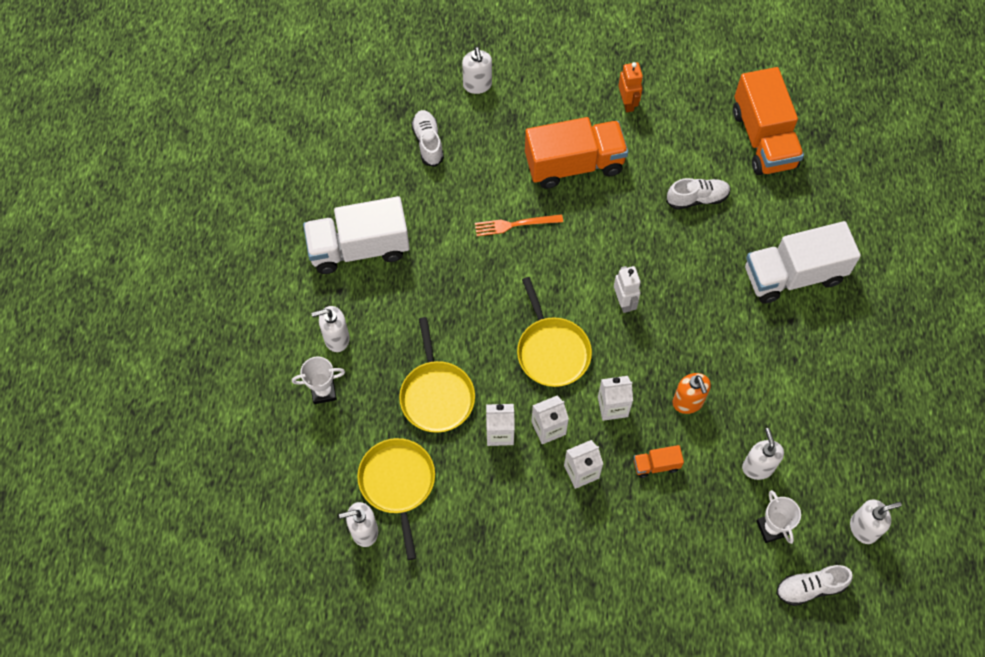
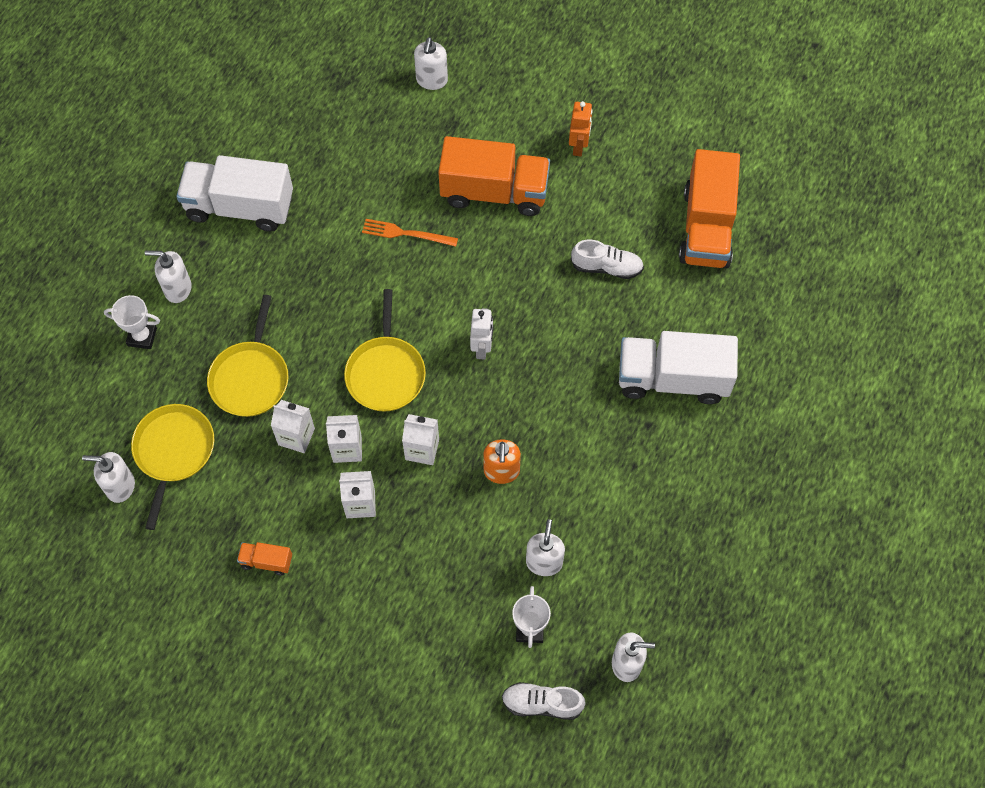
camera: 20 degrees right, 0 degrees up
(428, 142) = (355, 123): white shoe -> none
(656, 465) = (439, 523): orange truck -> orange truck (266, 561)

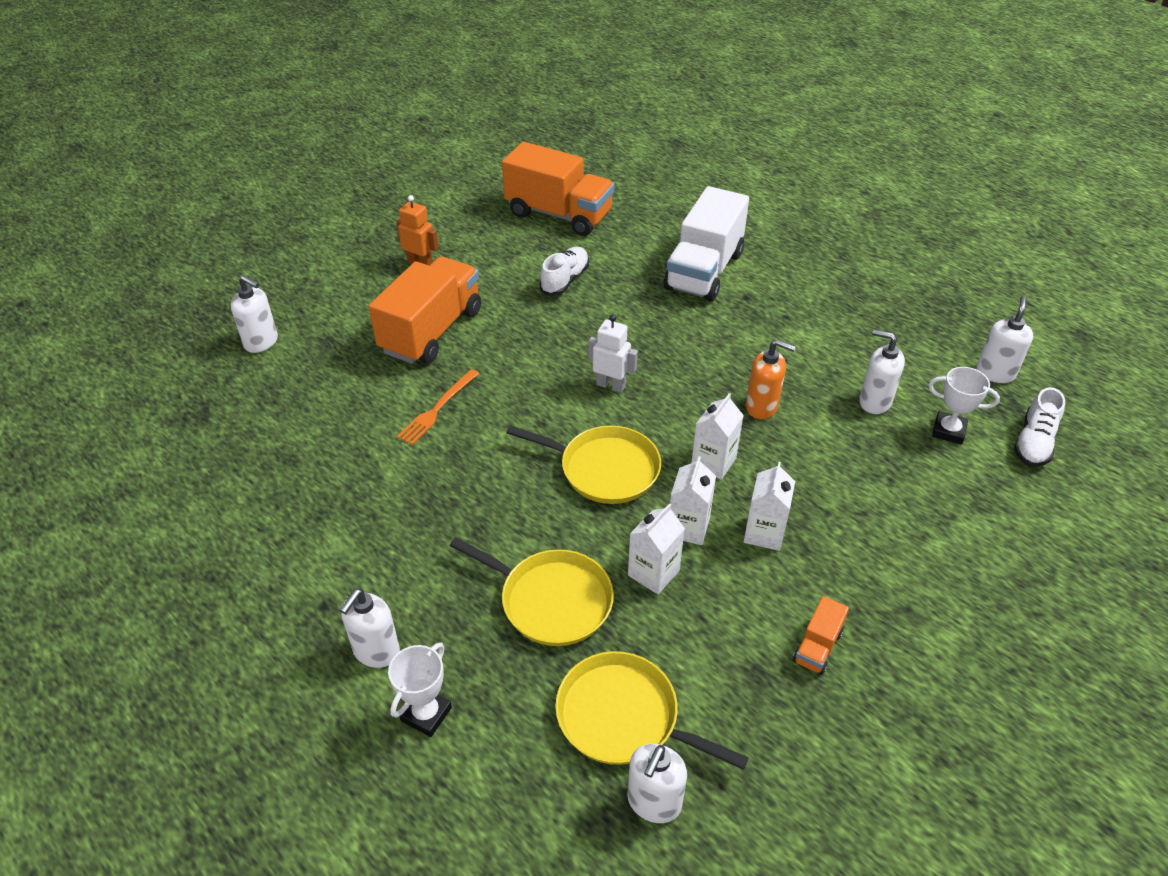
camera: 70 degrees left, 20 degrees down
(240, 207) = (298, 551): white truck -> none

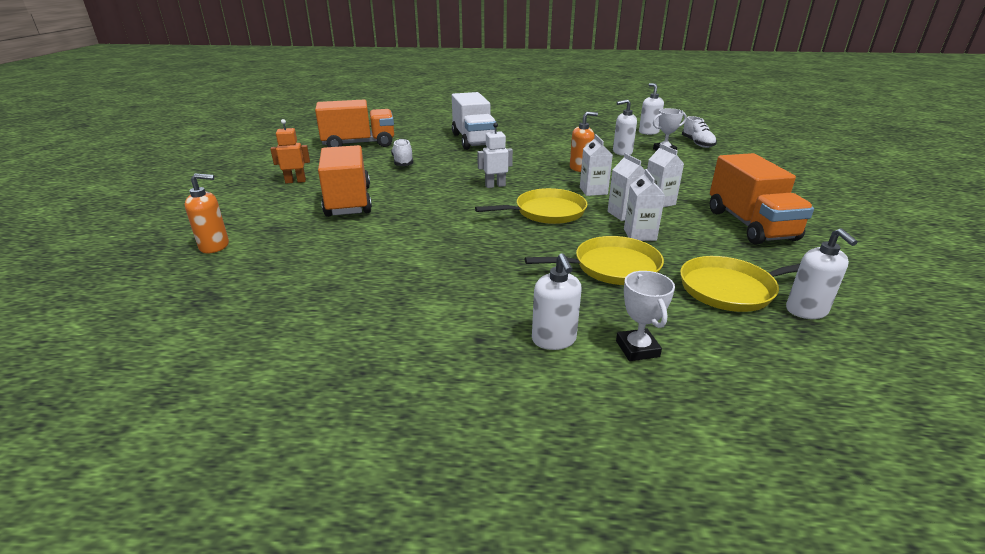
camera: 40 degrees left, 15 degrees down
(261, 342) = (215, 246): white soap dispenser -> orange soap dispenser
(437, 409) = (406, 227): orange fork -> none
(817, 647) = (750, 225): orange truck -> orange truck, size x2.31

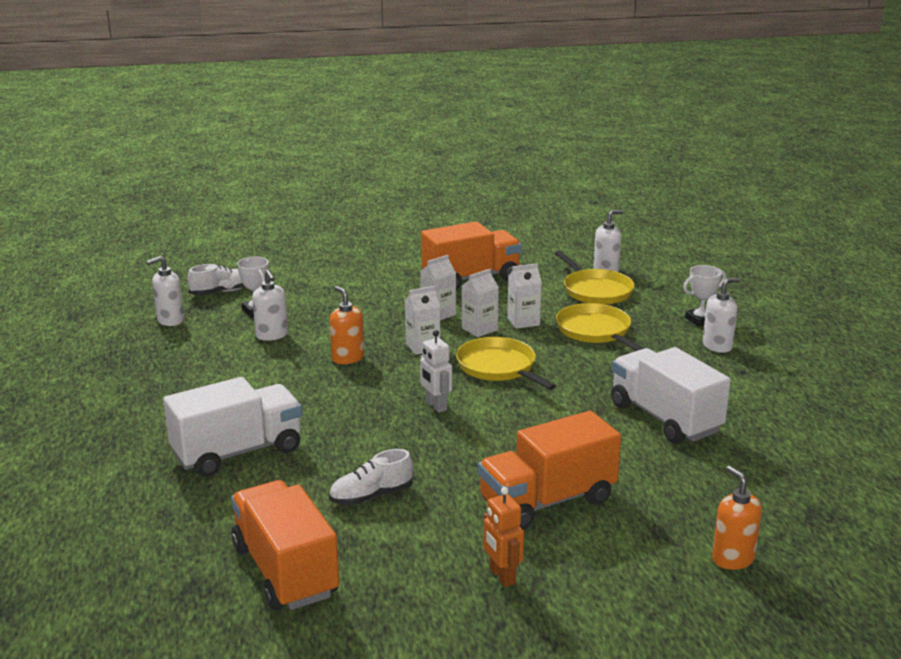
camera: 105 degrees left, 5 degrees down
(415, 265) = (665, 418): none -> white truck

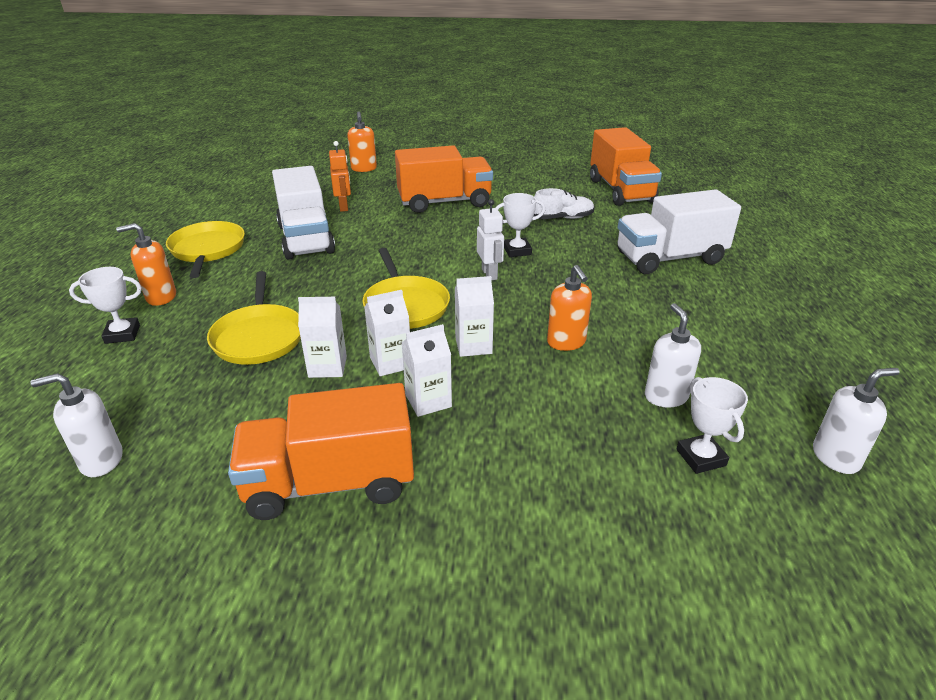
camera: 165 degrees left, 10 degrees up
(221, 292) = (782, 528): white shoe -> none
(416, 437) = (517, 251): none -> white trophy
(502, 576) = (495, 176): orange robot -> orange robot (344, 207)
(595, 290) = (175, 412): yellow pan -> yellow pan (207, 250)
(717, 346) = (161, 297): white soap dispenser -> orange soap dispenser

